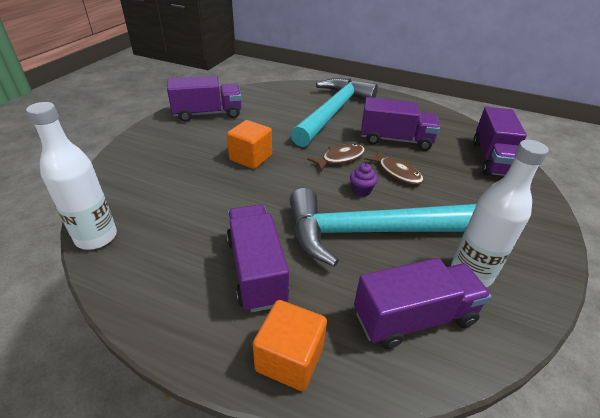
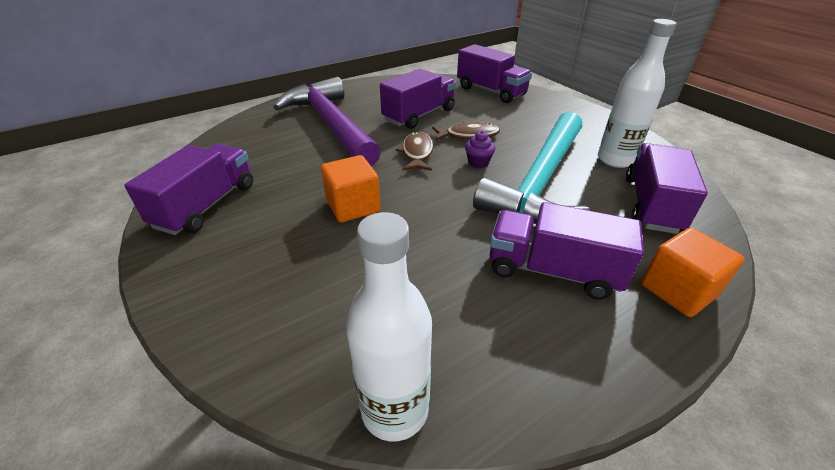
camera: 55 degrees left, 0 degrees up
(333, 112) = (331, 124): turquoise hammer -> purple hammer

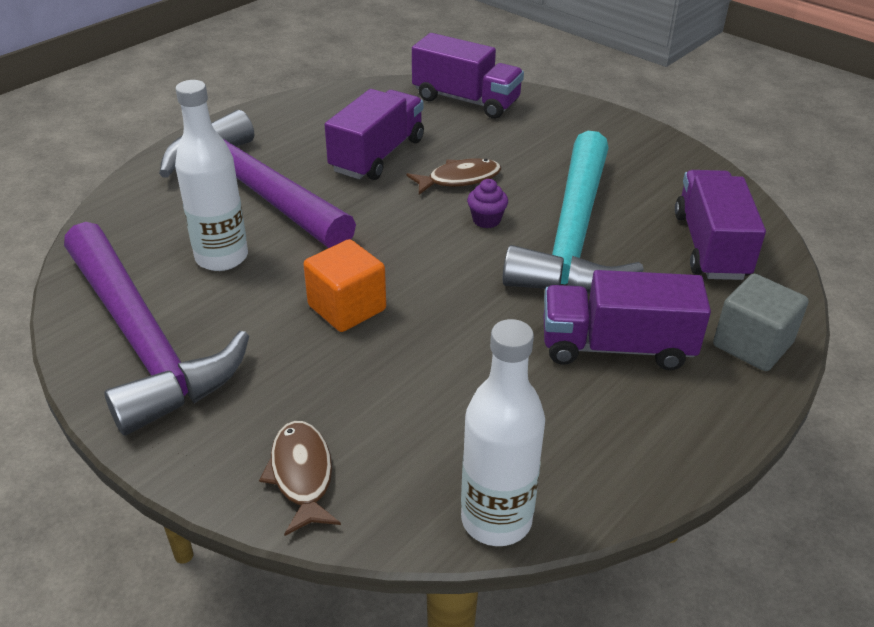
camera: 15 degrees left, 0 degrees up
(206, 205) = (143, 340): purple truck -> purple hammer
(417, 153) = (399, 217): brown fish -> brown fish (301, 475)
(615, 160) = (658, 190): white bottle -> white bottle (222, 257)
(678, 290) = (752, 345): orange cube -> grey cube

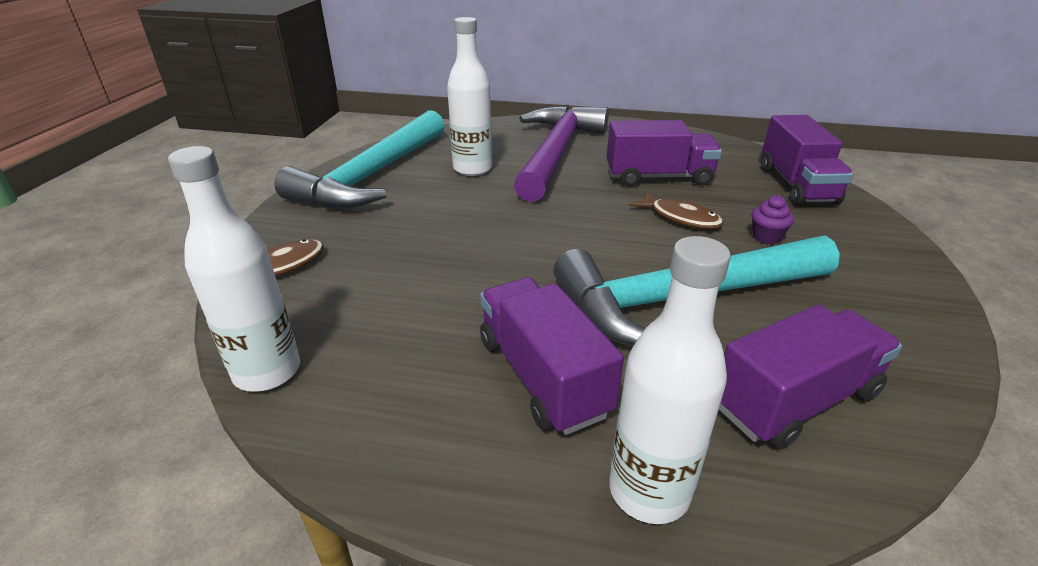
camera: 60 degrees right, 5 degrees down
(143, 340) = (373, 175): purple hammer -> turquoise hammer
(347, 308) = (464, 226): orange cube -> none
(486, 220) = (643, 247): purple cupcake -> purple cupcake (766, 237)
(752, 345) = (649, 491): grey cube -> white bottle

